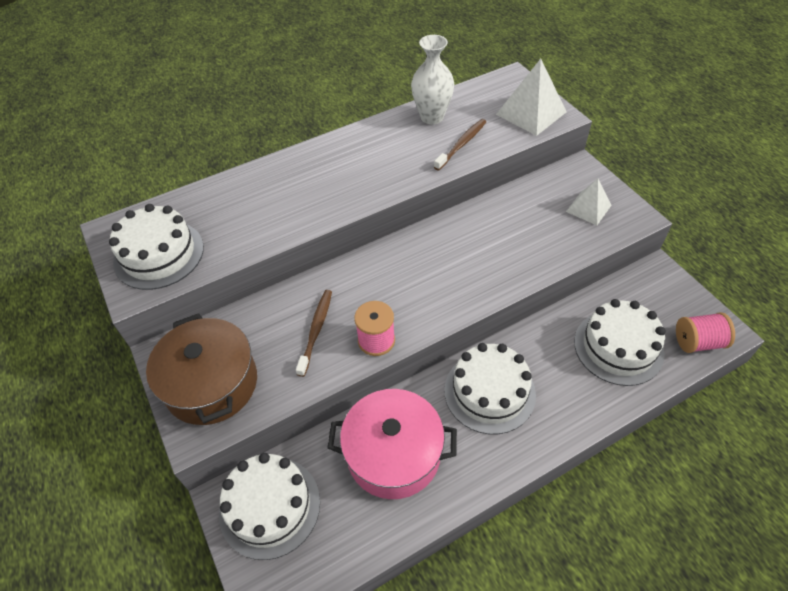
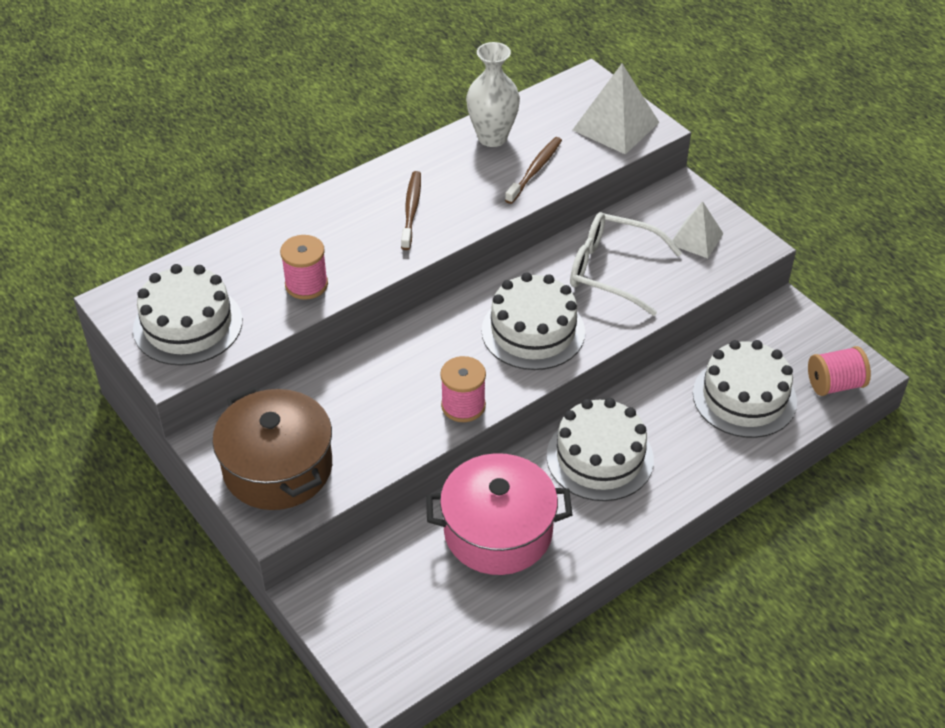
camera: 10 degrees left, 5 degrees down
(261, 227) = (306, 284): none -> pink spool
(270, 506) = (365, 596): white cake -> white cake (533, 331)
(316, 330) = (389, 400): brown toothbrush -> brown toothbrush (411, 209)
(516, 230) = (612, 270): none -> white glasses

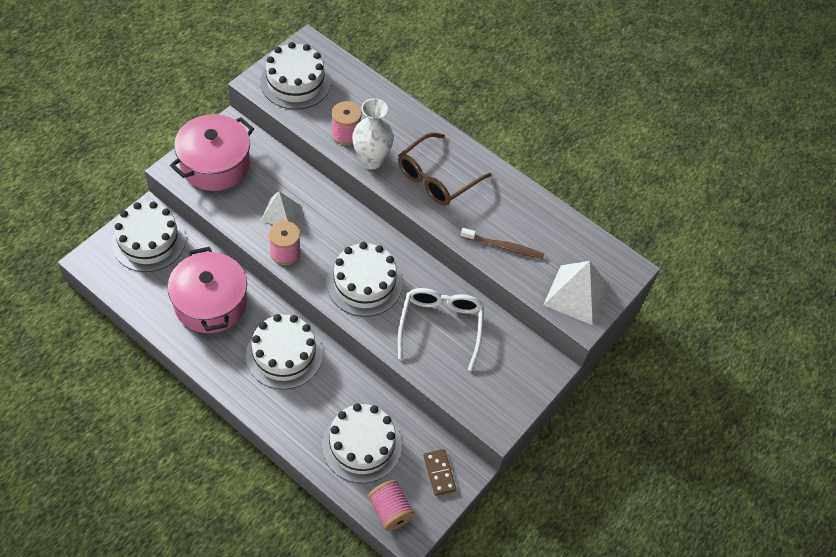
camera: 70 degrees right, 10 degrees up
(278, 468) = (215, 164): brown pot -> pink pot
(366, 599) = (148, 241): none -> white cake
(411, 209) = (436, 178): brown toothbrush -> brown glasses
(492, 137) = (533, 214): white vase -> white vase (371, 160)
(696, 239) = (493, 381): white pyramid -> white pyramid (280, 213)
(788, 332) = (439, 473): none -> brown domino

